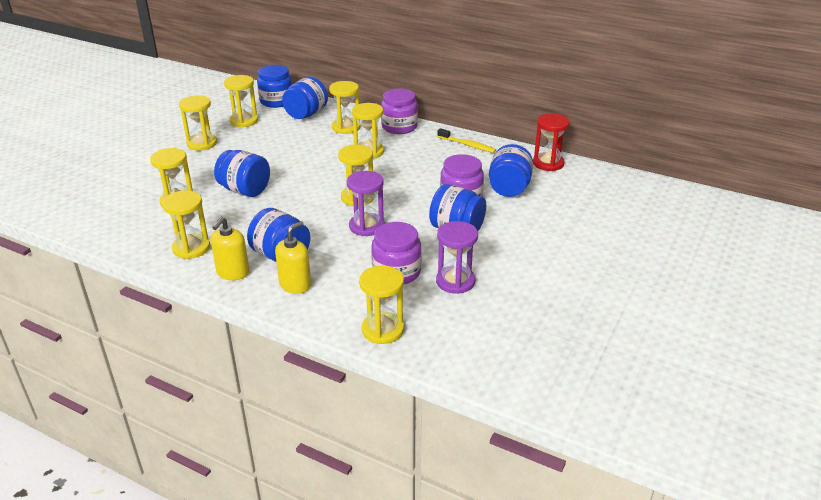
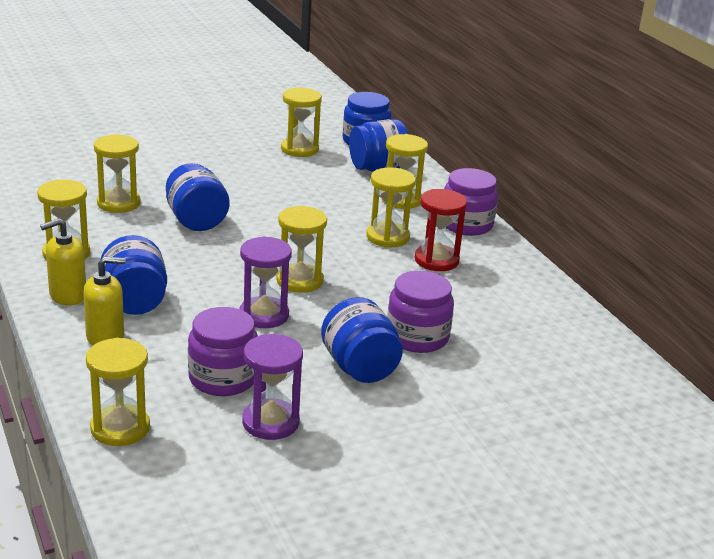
camera: 35 degrees right, 5 degrees down
(202, 143) = (223, 156): yellow hourglass -> none
(467, 145) = (522, 280): yellow toothbrush -> none
(509, 188) = (497, 354): blue jar -> none
(548, 163) = (600, 348): red hourglass -> red hourglass (436, 260)

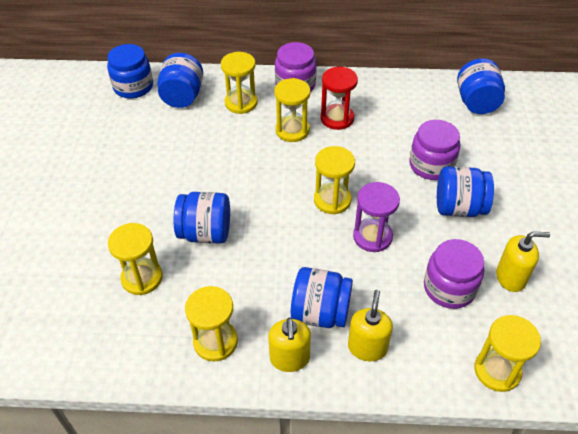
camera: 60 degrees left, 20 degrees up
(270, 422) = (511, 277): purple hourglass -> yellow soap dispenser
(299, 149) = (120, 128): yellow hourglass -> none
(577, 355) = (476, 103): none -> blue jar

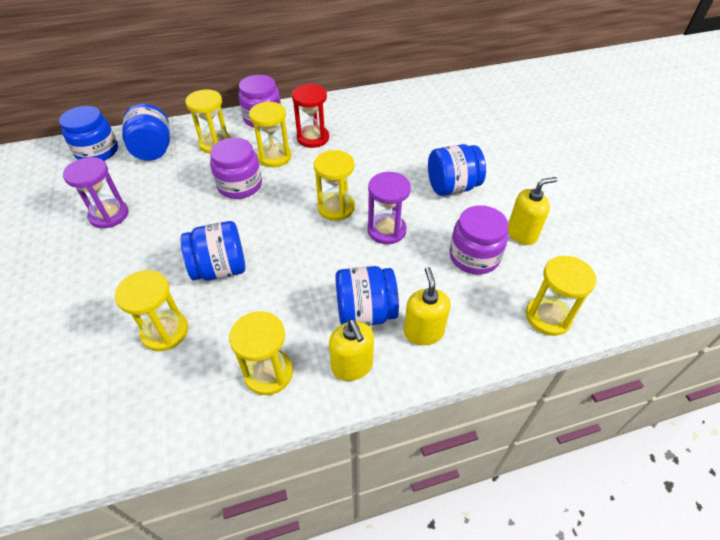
camera: 20 degrees left, 0 degrees up
(126, 154) = (109, 215): none -> purple hourglass
(431, 165) = (413, 158): purple jar -> purple jar (240, 185)
(476, 103) = (429, 101): blue jar -> none

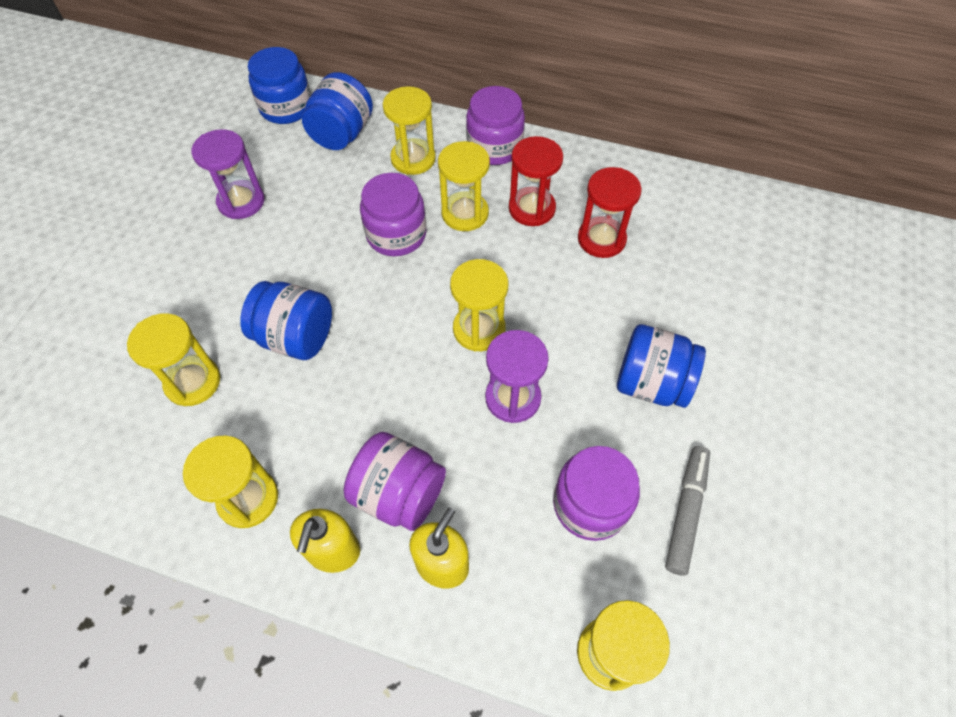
camera: 35 degrees right, 10 degrees up
(365, 136) = (601, 239): none -> red hourglass
(365, 312) = (399, 494): blue jar -> purple jar
(522, 233) = (685, 512): yellow soap dispenser -> grey marker

